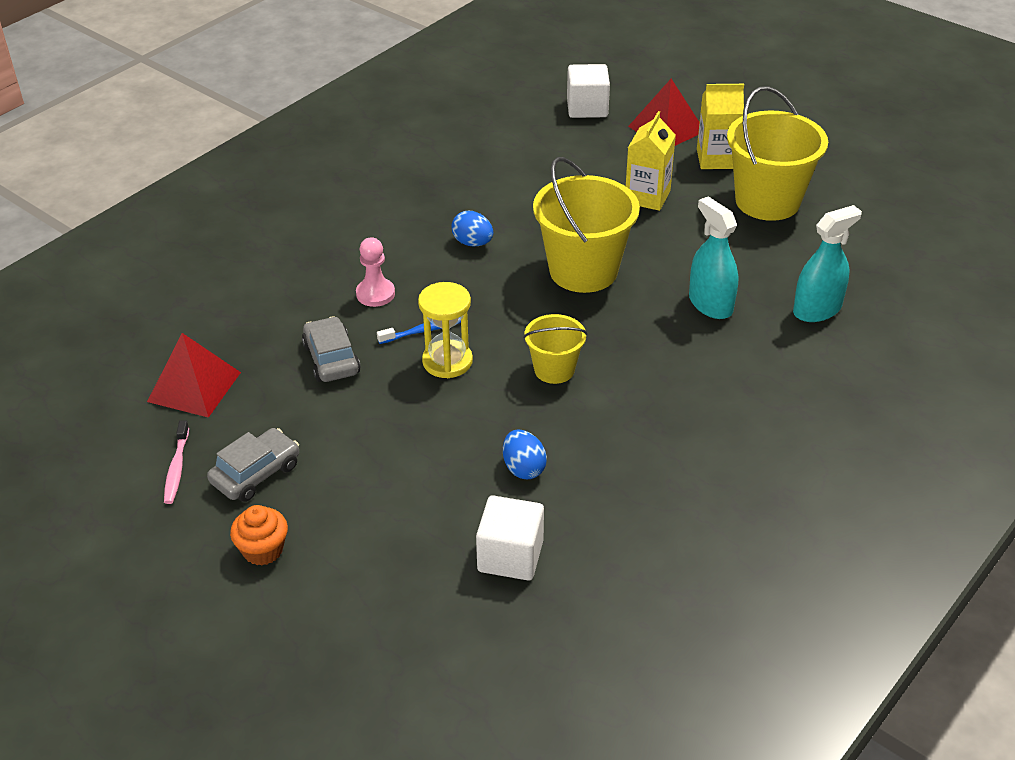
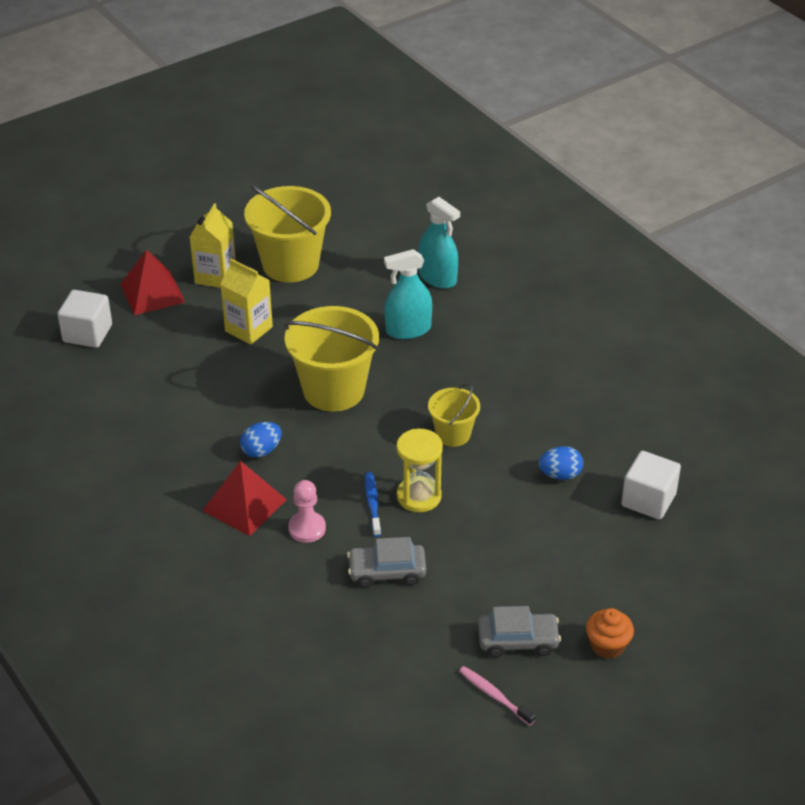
camera: 75 degrees left, 0 degrees up
(176, 468) = (494, 695): pink toothbrush -> pink toothbrush turned 150 degrees counterclockwise
(194, 387) = (389, 674): red pyramid -> red pyramid (244, 505)
(256, 473) = (518, 640): grey car -> grey car turned 120 degrees clockwise
(817, 310) = (437, 278): turquoise spray bottle -> turquoise spray bottle turned 150 degrees clockwise

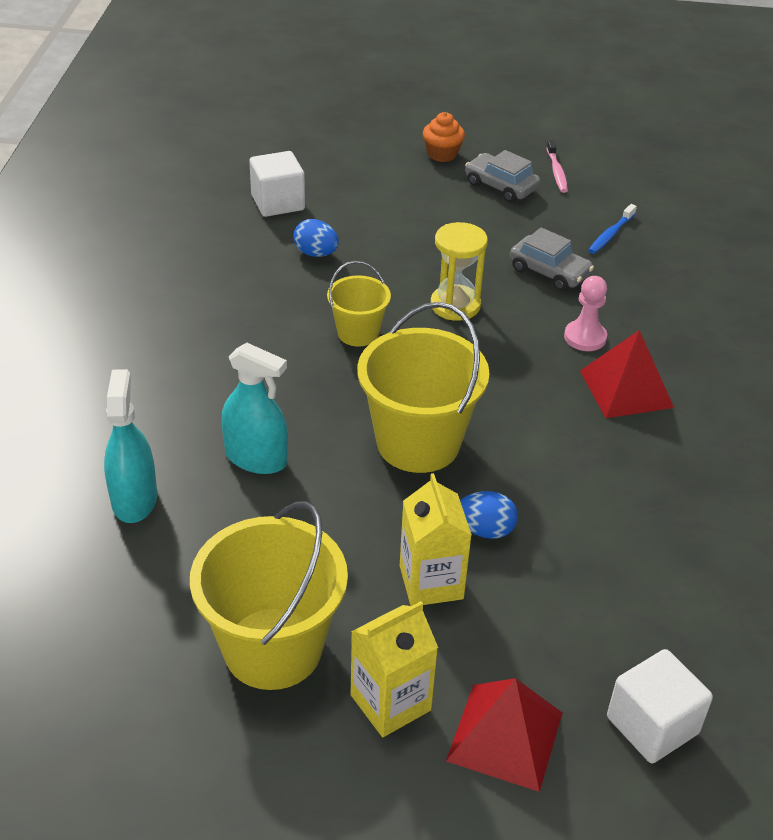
camera: 140 degrees left, 0 degrees up
(261, 451) = (560, 427): blue egg -> blue egg (485, 530)
(372, 504) = (503, 322): blue toothbrush -> blue toothbrush (610, 234)

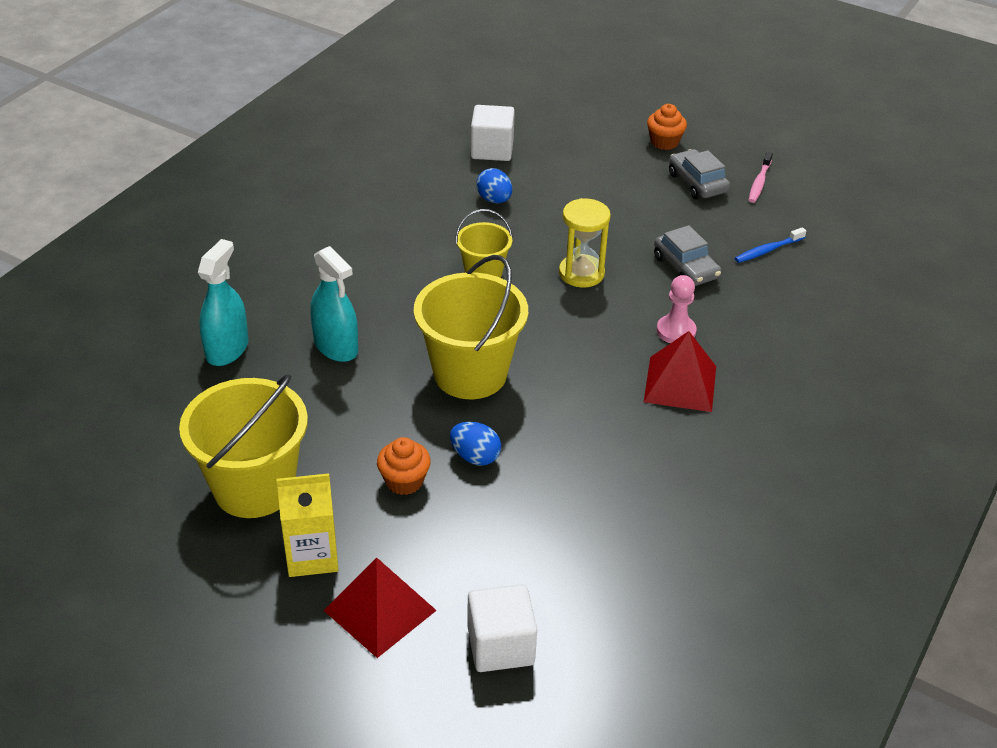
camera: 25 degrees right, 0 degrees up
(431, 582) = (404, 481): yellow carton -> orange cupcake

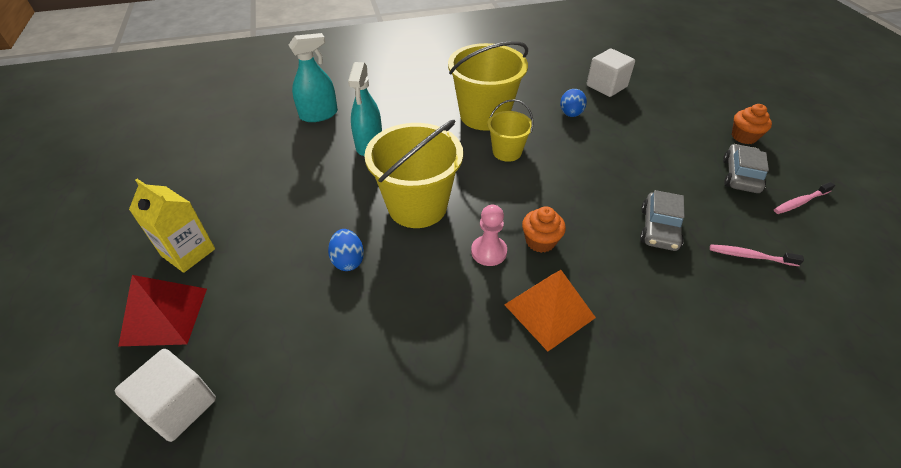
camera: 45 degrees right, 5 degrees up
(254, 487) = (223, 193): yellow bucket -> yellow bucket (484, 115)
(404, 481) = (291, 245): orange cupcake -> orange cupcake (540, 241)
(581, 273) = (572, 188): yellow hourglass -> none
(676, 331) = (594, 269): pink pawn -> pink pawn (489, 252)
(680, 383) = (549, 311): red pyramid -> orange pyramid
(768, 250) = (750, 256): blue toothbrush -> pink toothbrush

